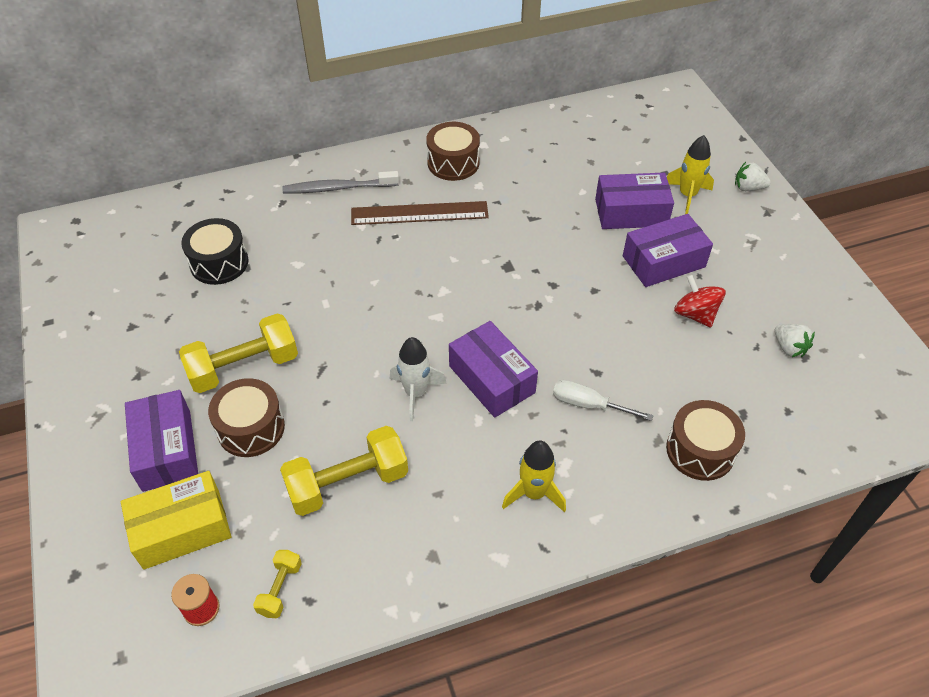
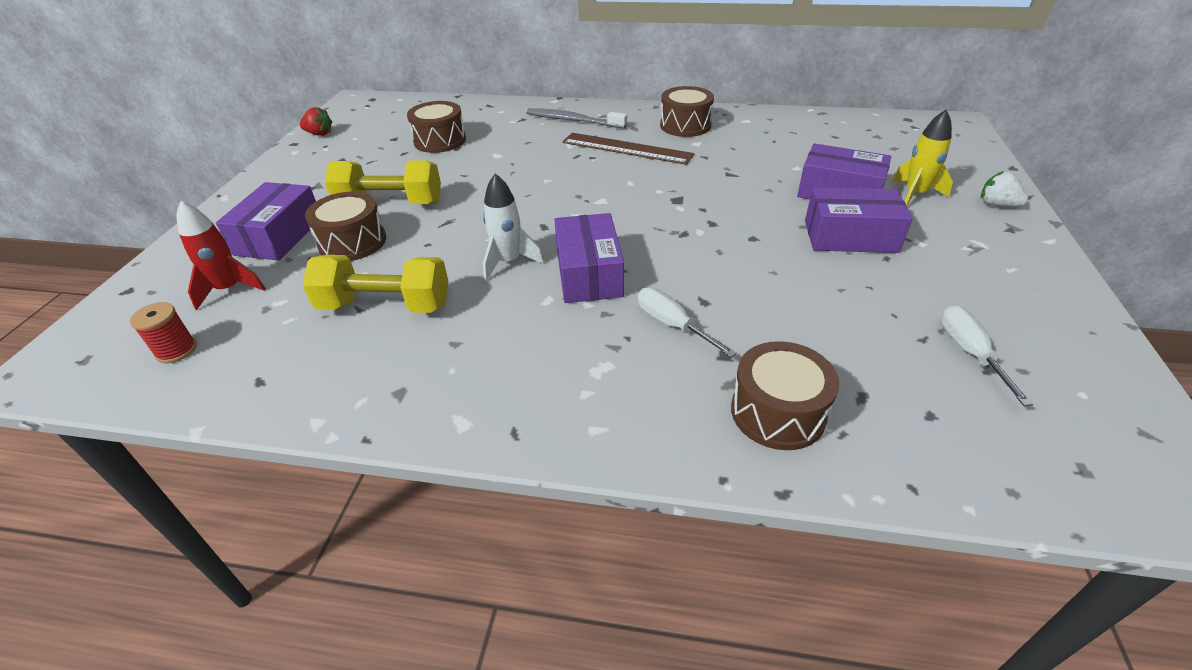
camera: 30 degrees right, 10 degrees down
(65, 297) = (319, 134): none -> red strawberry
(182, 528) = (229, 289): yellow box -> red rocket
(219, 263) = (440, 141): black drum -> brown drum
(280, 589) = (248, 362): yellow dumbbell -> none
(534, 493) = (548, 379): yellow rocket -> none
(695, 314) = (859, 287): red spinning top -> none
(789, 348) = (970, 353): white strawberry -> white screwdriver

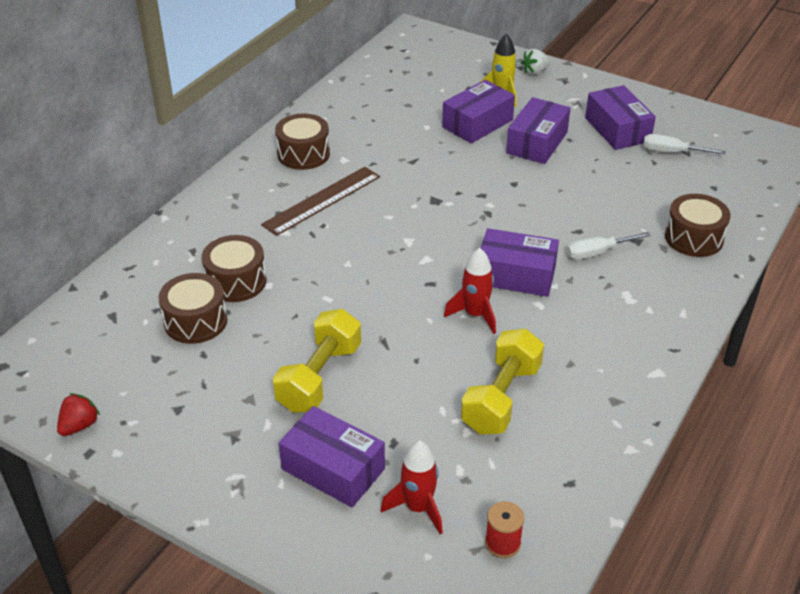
camera: 70 degrees left, 0 degrees up
(352, 242) = (381, 412): brown drum -> brown drum (236, 281)
(508, 262) = (475, 315): white rocket -> red rocket
(573, 120) = (230, 216): grey toothbrush -> none
(959, 291) = (617, 129): none -> purple box

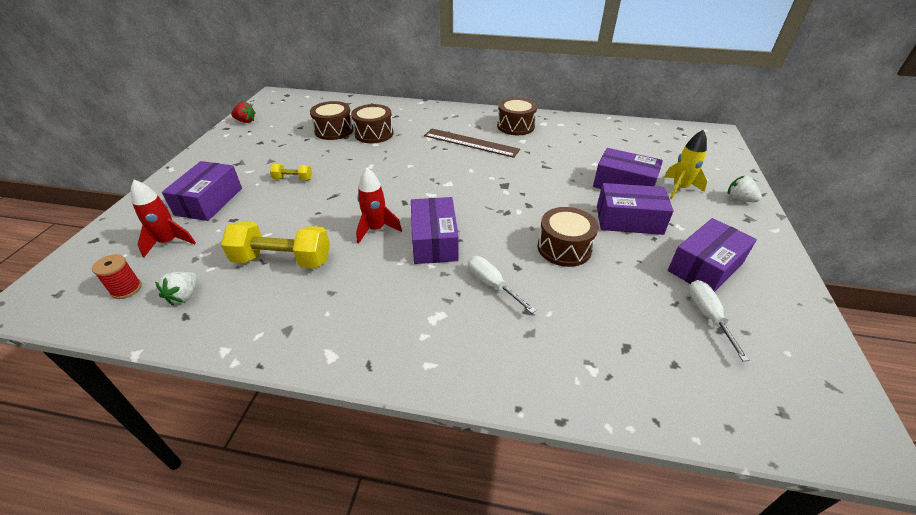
camera: 70 degrees right, 0 degrees up
(319, 377) = (293, 179): yellow dumbbell -> yellow dumbbell, size x0.50
(535, 485) = (184, 296): none -> white strawberry
(694, 238) = (563, 357): brown drum -> brown drum (564, 248)

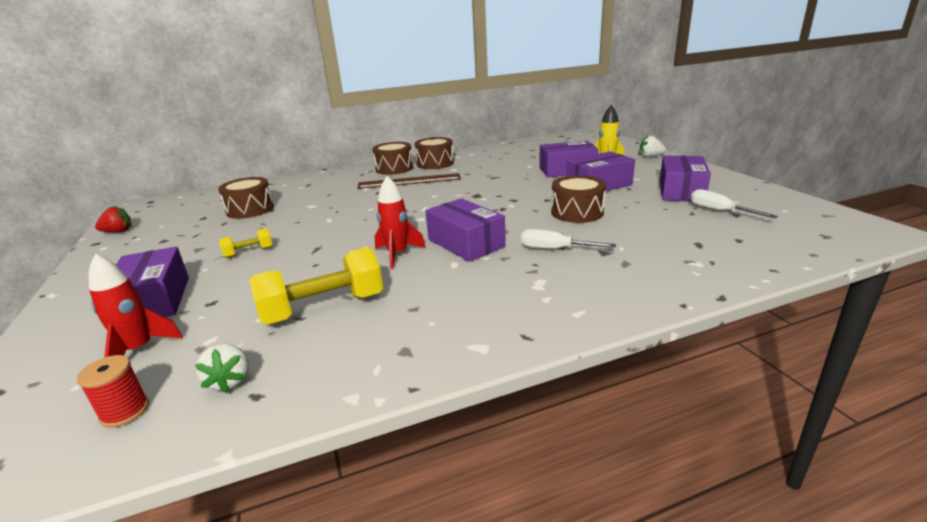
camera: 30 degrees left, 15 degrees down
(374, 134) = (301, 200): brown drum -> brown drum (394, 168)

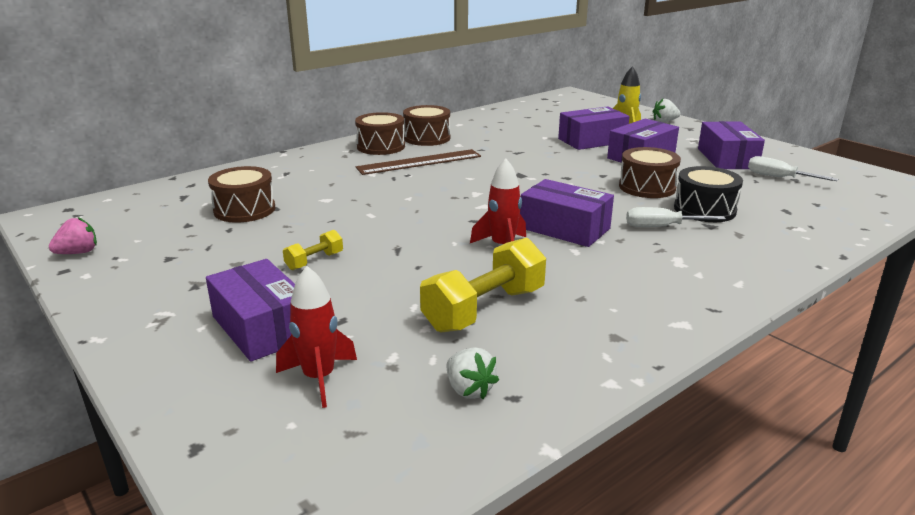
camera: 20 degrees left, 0 degrees up
(118, 232) = (78, 253): red strawberry -> pink strawberry
(125, 411) = (388, 435): red spool -> none
(613, 236) = (704, 209): none -> black drum

